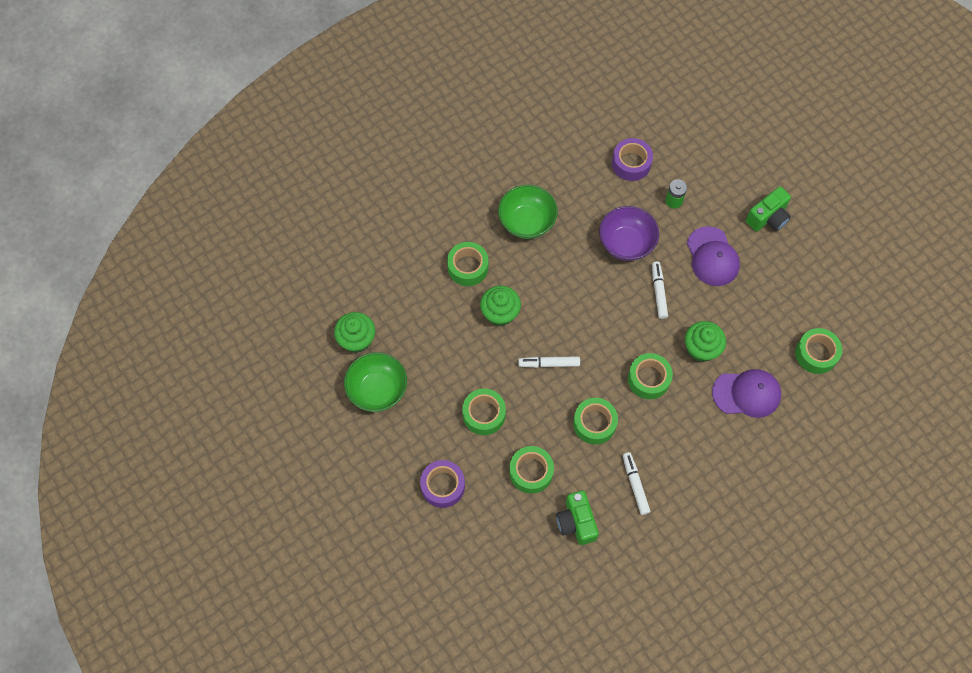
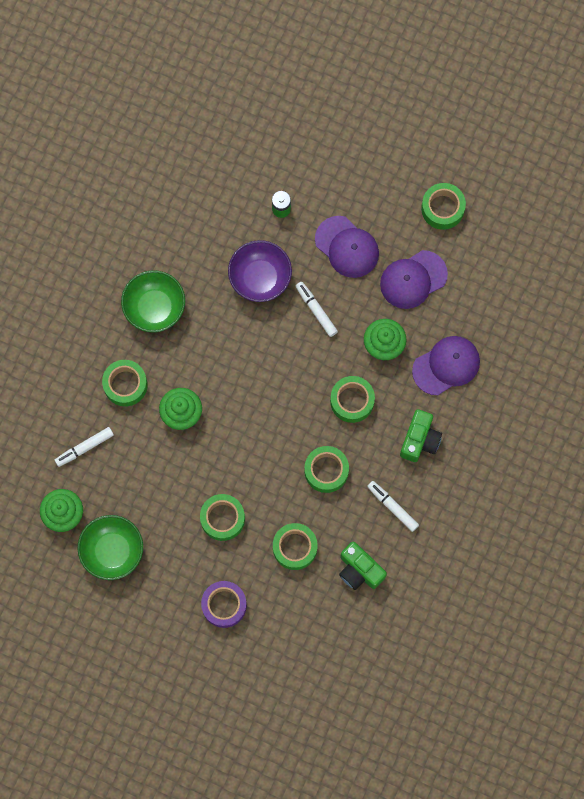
camera: 30 degrees left, 10 degrees up
(549, 363) = (254, 437): white marker -> white marker (84, 448)
(631, 163) = (220, 191): purple tape -> none
(755, 310) = (413, 279): none -> purple cap
(768, 218) = (378, 178): green camera -> green camera (419, 440)
(816, 354) = (488, 292): green tape -> green tape (442, 208)

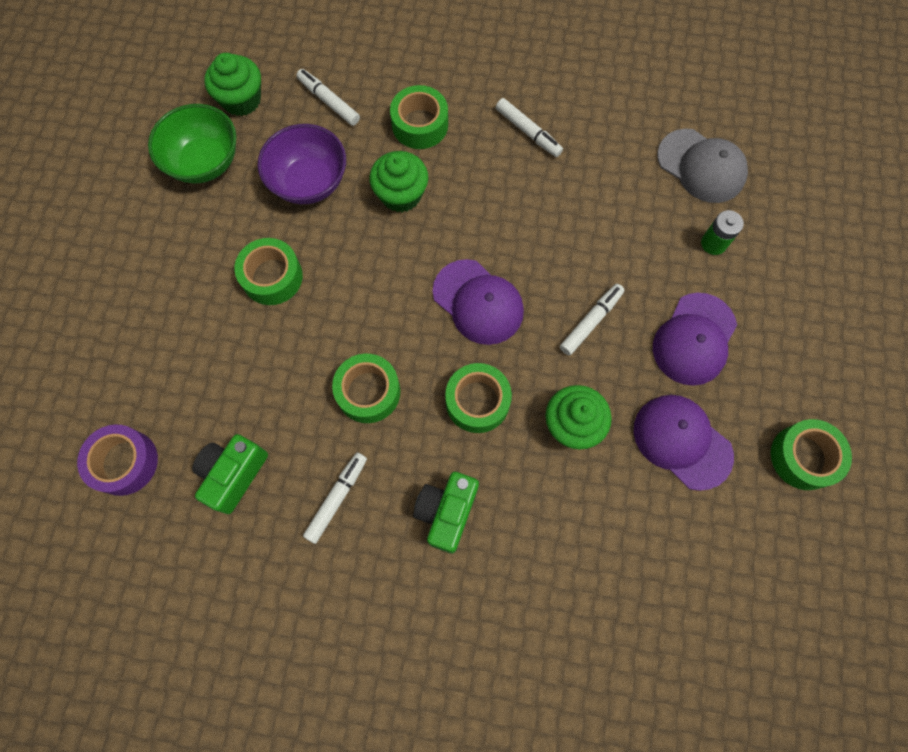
camera: 75 degrees right, 5 degrees down
(155, 308) = (528, 132): green bowl -> white marker
(218, 195) = (701, 166): none -> grey cap
(224, 605) = (155, 308): purple tape -> purple tape (124, 462)
(260, 278) = (610, 241): purple bowl -> purple bowl (309, 182)
(295, 547) = (250, 378): green tape -> none
(419, 440) = (446, 512): green camera -> green camera turned 105 degrees clockwise
(446, 366) = (570, 524): purple cap -> purple cap (478, 302)

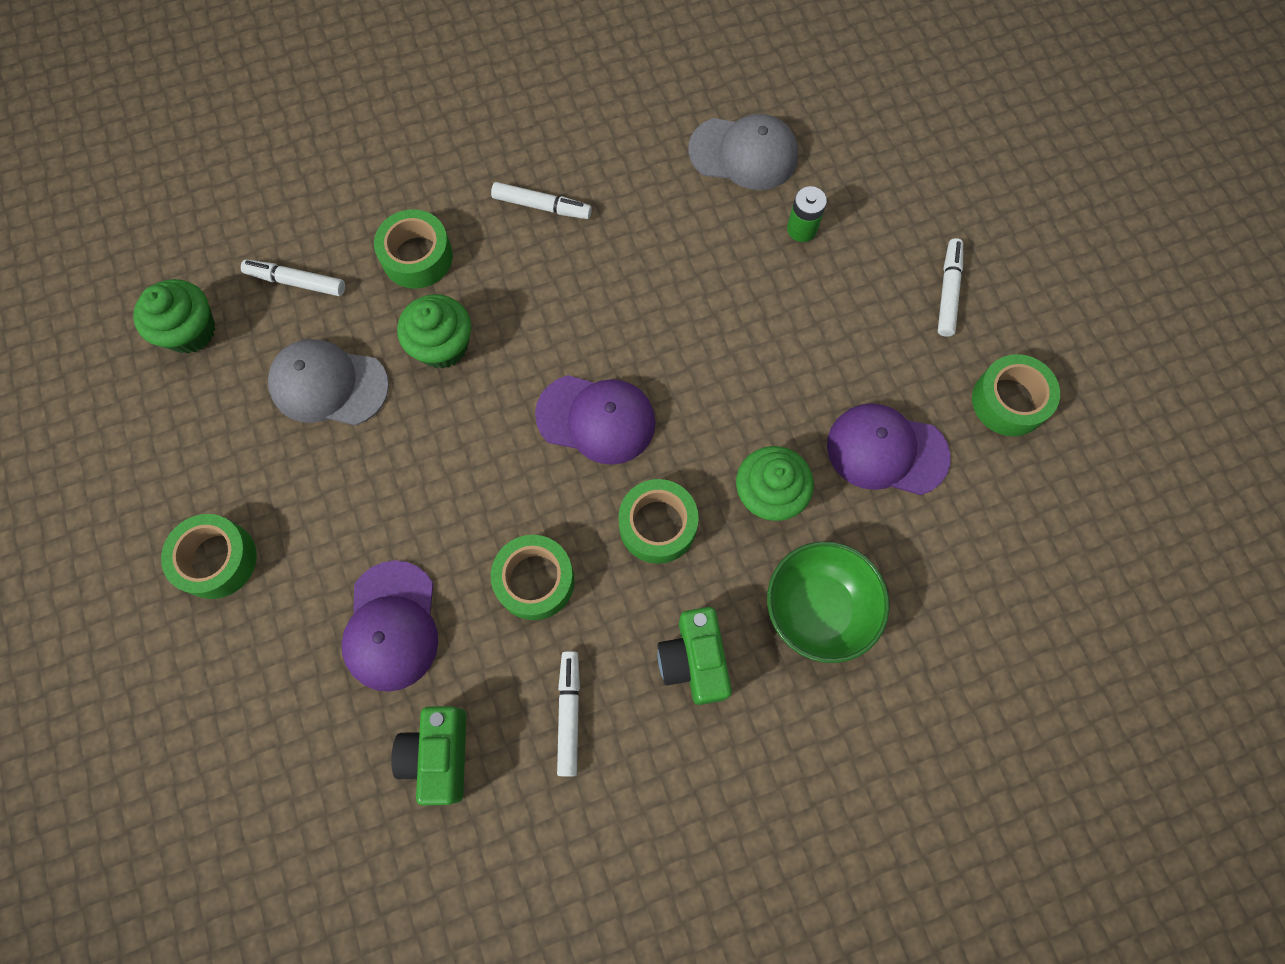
camera: 30 degrees left, 0 degrees up
(124, 462) = (304, 815): purple tape -> none
(205, 162) = (189, 425): green bowl -> green bowl (818, 609)
(272, 277) = (350, 513): green tape -> green tape (217, 560)
(309, 182) = (328, 385): purple bowl -> grey cap
(591, 322) = (726, 376): white marker -> white marker (948, 291)
(694, 339) = (839, 339): purple cap -> purple cap (391, 626)

